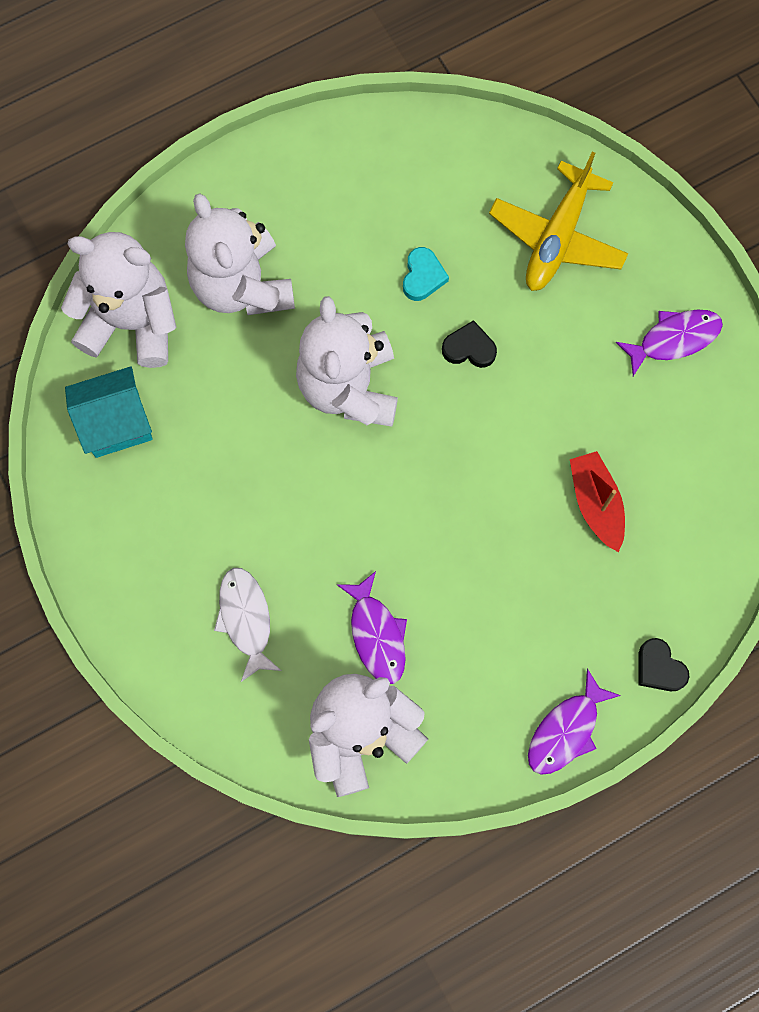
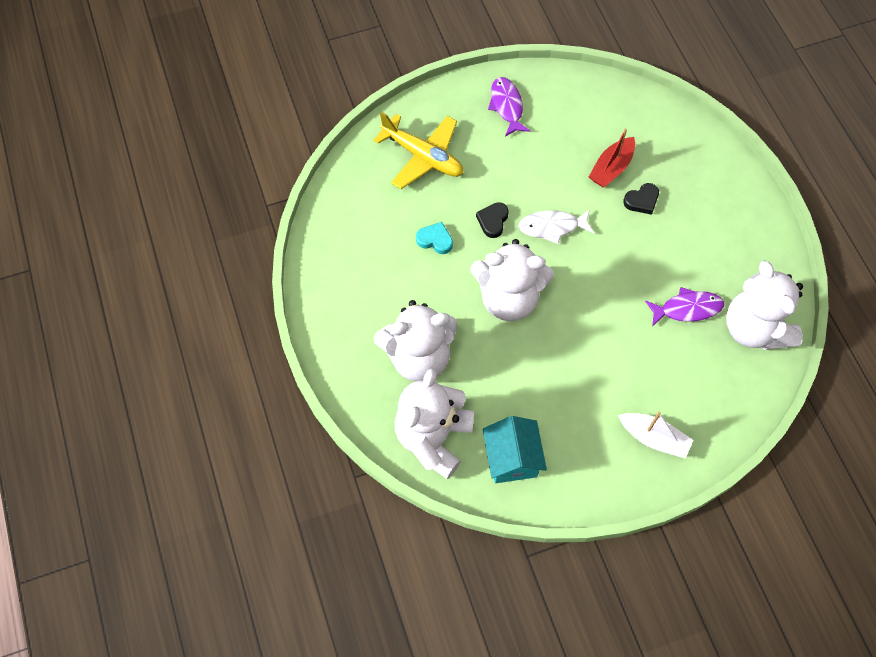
camera: 80 degrees left, 10 degrees down
(171, 603) = (653, 438): none -> white boat
(246, 619) = (670, 389): white fish -> white fish (552, 227)
(566, 730) = (758, 210): purple fish -> none
(596, 504) = (611, 168): red boat -> red boat turned 45 degrees counterclockwise
(659, 668) = (721, 154): black heart -> black heart (642, 201)

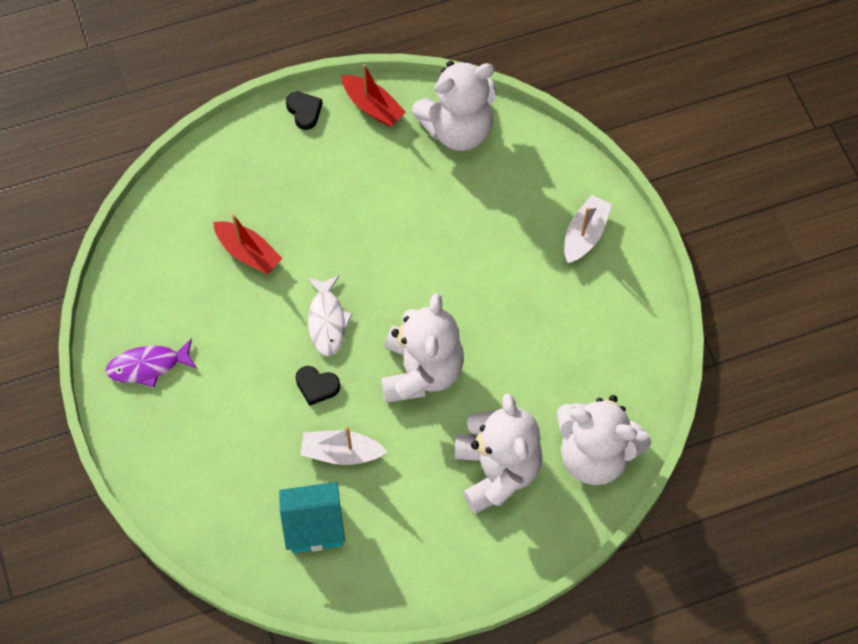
camera: 90 degrees left, 0 degrees up
(423, 156) = (219, 467): yellow plane -> none
(435, 240) = (341, 452): turquoise heart -> white boat
(512, 459) = (615, 373): turquoise house -> turquoise house (314, 526)
(642, 201) = (295, 224): black heart -> black heart (304, 111)
(687, 309) = (434, 190): purple fish -> none
(768, 258) = (372, 107): none -> red boat

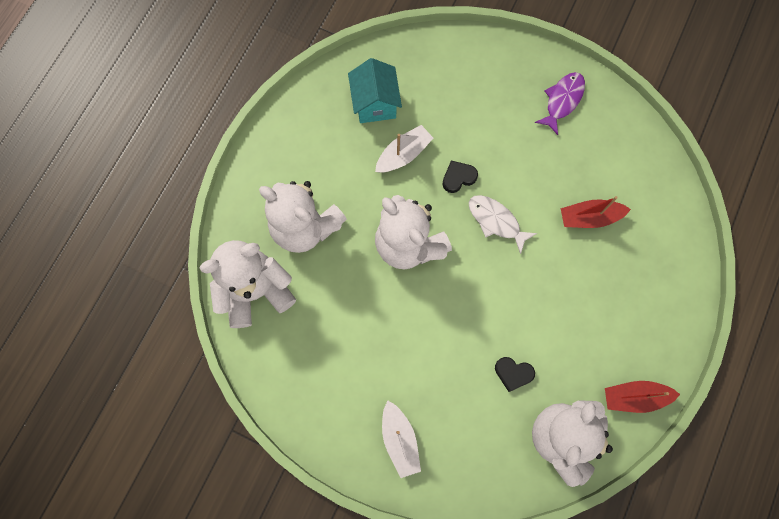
camera: 135 degrees right, 10 degrees up
(304, 111) = (672, 347): black heart -> black heart (513, 373)
(314, 526) = (375, 103): turquoise house -> turquoise house turned 45 degrees counterclockwise

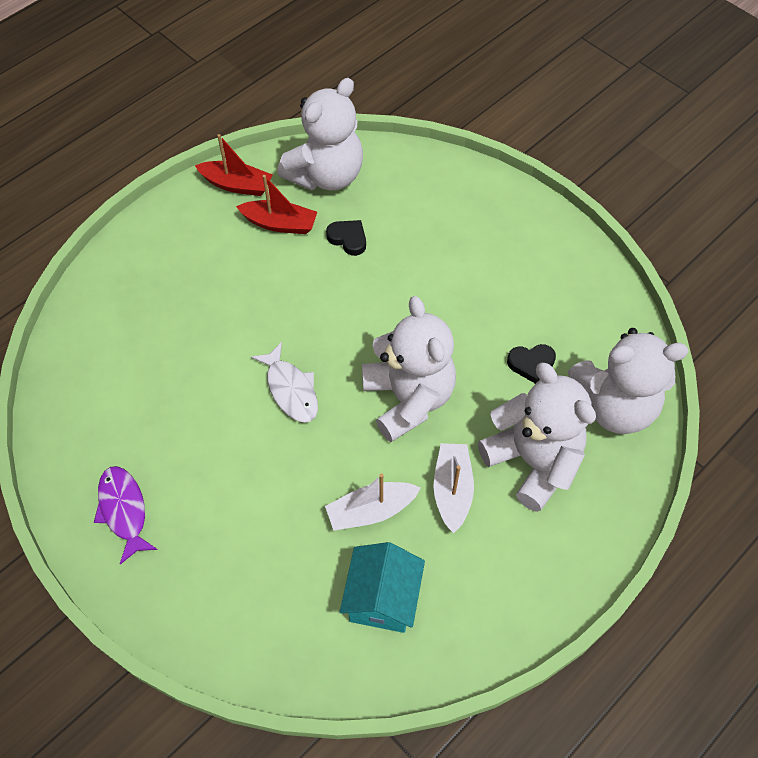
camera: 160 degrees left, 15 degrees down
(399, 440) = (491, 220): white boat -> white boat (452, 490)
(458, 177) = (312, 456): black heart -> black heart (531, 364)
(562, 100) = (124, 510): purple fish -> purple fish turned 105 degrees clockwise
(589, 217) = (178, 357): red boat -> red boat (279, 224)

